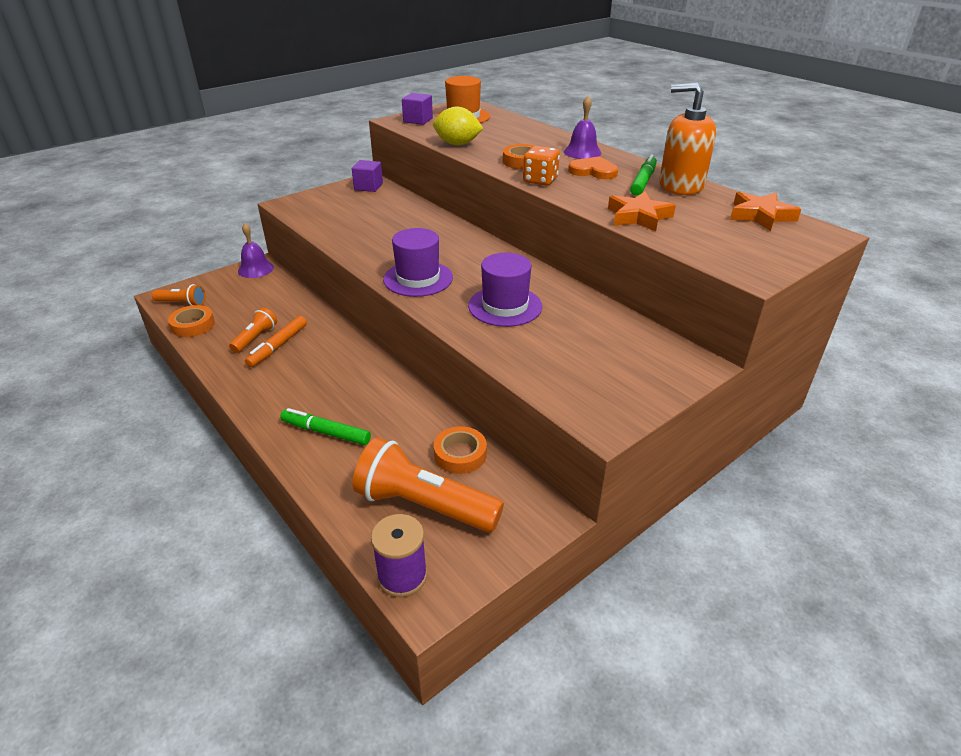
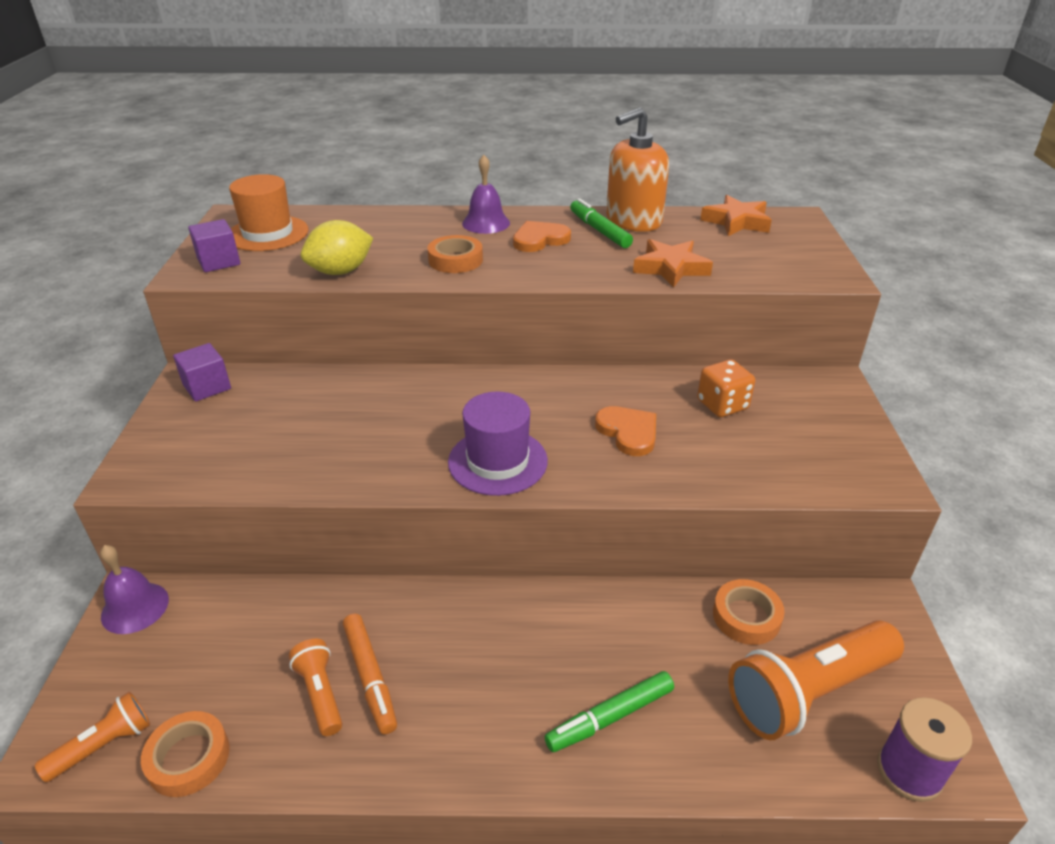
camera: 50 degrees left, 0 degrees up
(505, 306) = (628, 432): purple hat -> orange heart
(540, 180) = (518, 273): orange dice -> orange dice (722, 405)

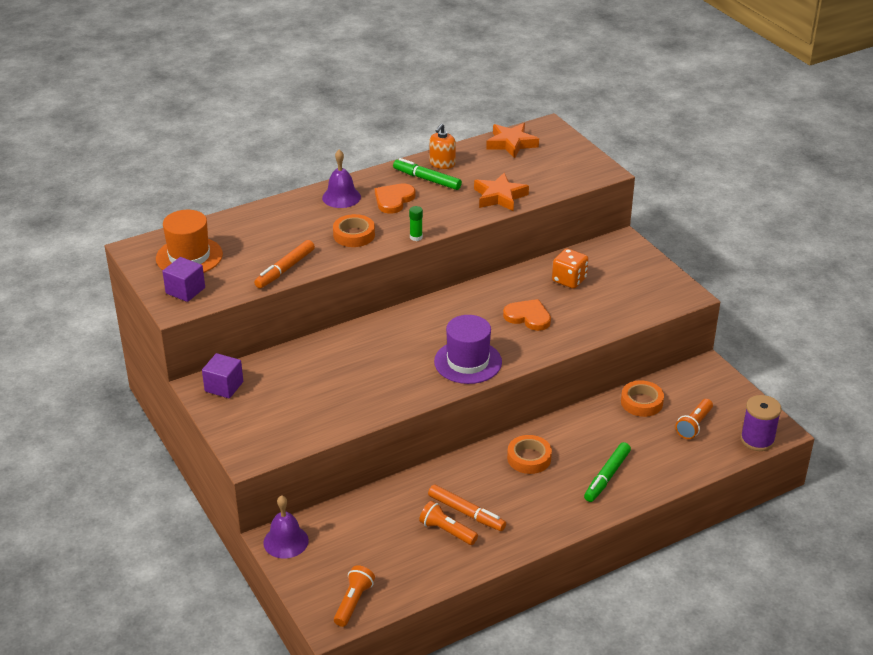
camera: 30 degrees left, 0 degrees up
(188, 758) = (407, 586): orange tape -> orange tape (529, 458)
(341, 271) = (285, 269): yellow lemon -> orange marker
(523, 281) = (416, 237): none -> green glue stick
(633, 221) = (442, 163): orange soap dispenser -> orange soap dispenser, size x0.54
(808, 692) = (694, 425): orange flashlight -> orange flashlight, size x0.51

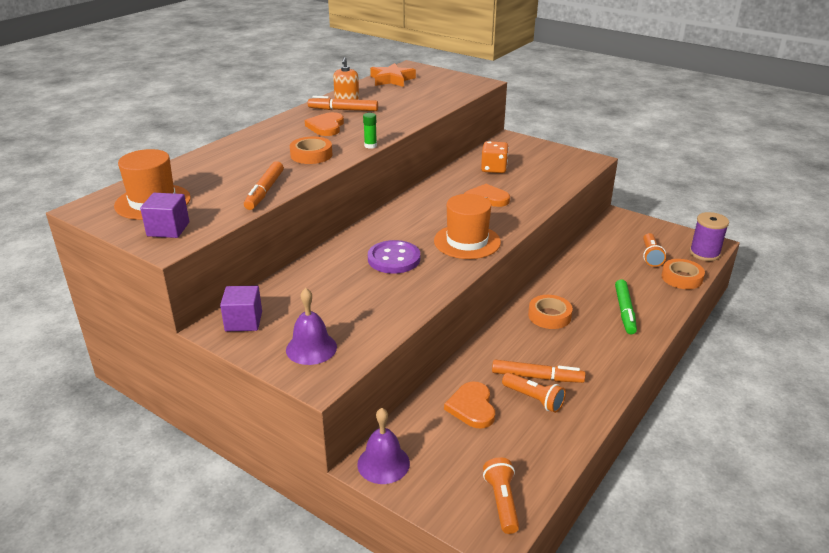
camera: 25 degrees left, 5 degrees down
(341, 197) = (276, 133): purple bell -> purple bell (311, 348)
(387, 361) = (394, 259): none -> purple button
(389, 520) = (472, 407): none -> orange heart
(427, 179) = (343, 110): green marker -> orange marker
(447, 531) = (534, 399): orange flashlight -> orange flashlight turned 150 degrees counterclockwise
(468, 362) = (467, 241): purple hat -> orange hat
(499, 196) = (416, 109): orange star -> none
(641, 402) = (597, 251): orange tape -> orange tape (681, 278)

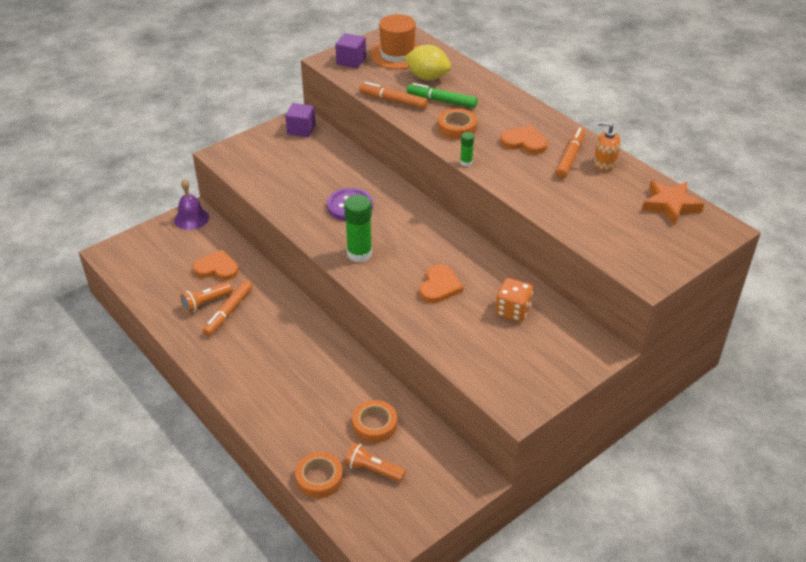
camera: 105 degrees right, 10 degrees up
(209, 179) = (427, 77): none -> yellow lemon
(311, 348) = (254, 154): purple bell -> none
(467, 241) = (359, 253): orange hat -> green glue stick
(502, 502) = (128, 262): orange flashlight -> none
(549, 316) = (303, 345): orange tape -> orange tape (374, 425)
(624, 311) = (284, 402): green marker -> green marker (441, 101)
(704, 253) = (359, 528): purple spool -> none

